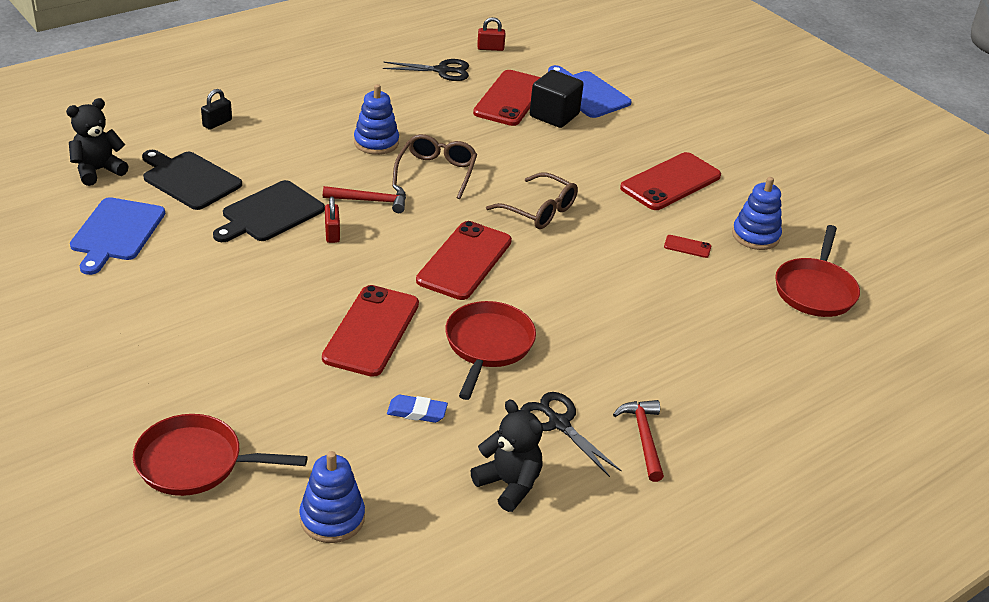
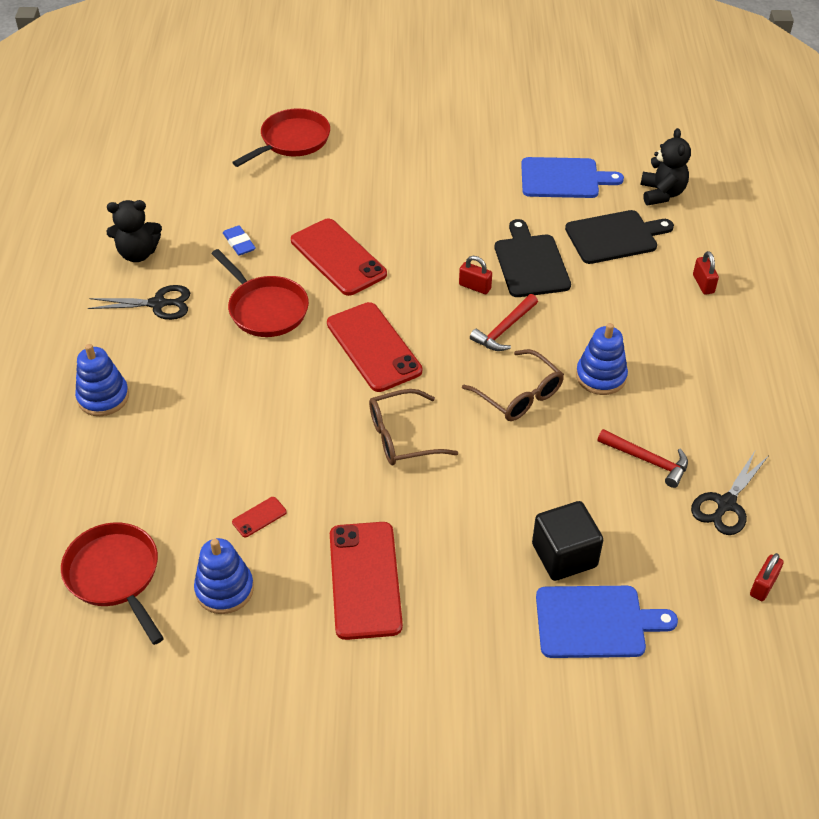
camera: 130 degrees right, 10 degrees up
(116, 232) = (563, 178): blue cutting board -> blue cutting board turned 135 degrees clockwise
(217, 123) = (703, 284): black padlock -> red padlock
(332, 518) = (195, 174): blue stacking toy -> blue stacking toy (103, 397)
(417, 412) = (239, 243): blue eraser -> blue eraser turned 75 degrees counterclockwise
(510, 98) = (626, 535): red phone -> none
(643, 438) = (100, 339): red hammer -> red hammer (647, 460)

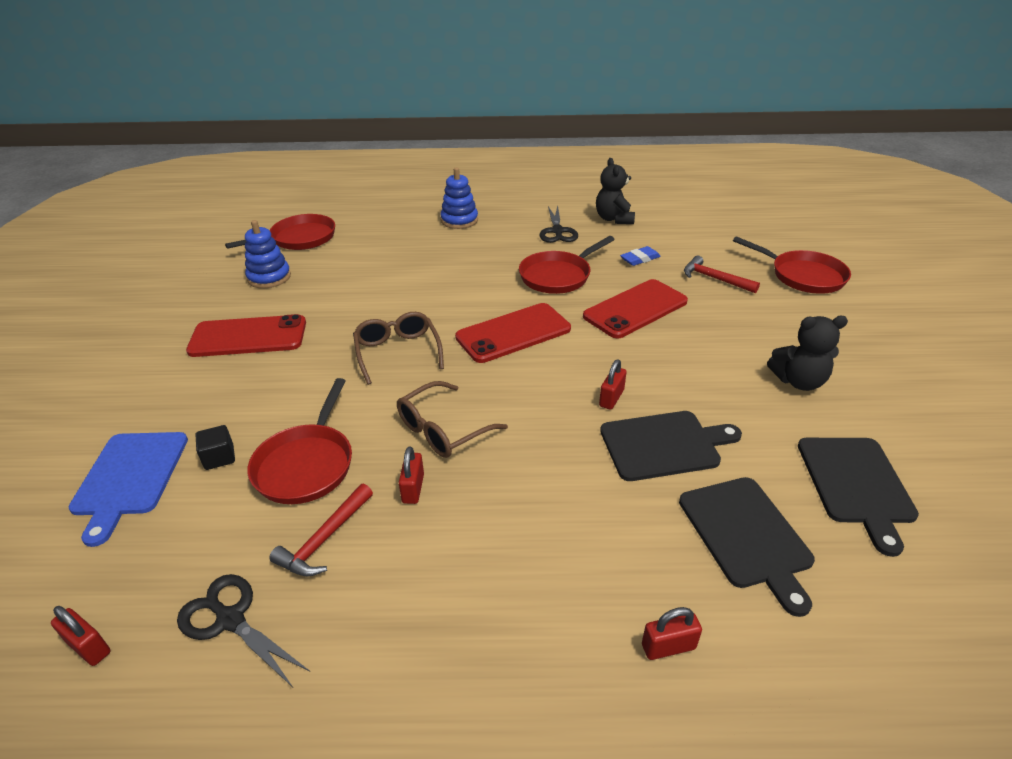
camera: 90 degrees right, 10 degrees down
(259, 517) = (329, 287): red phone -> none
(504, 329) = (544, 420): red hammer -> red hammer (714, 279)
(563, 178) = (856, 484): blue cutting board -> black cutting board
(564, 555) = (219, 457): black cube -> black cube, size x0.54
(568, 486) = (306, 464): none -> red pan
(589, 411) = (413, 488): none -> red padlock
(601, 376) = (468, 502): blue stacking toy -> none
(662, 193) = (883, 608): black teddy bear -> black teddy bear (798, 381)

